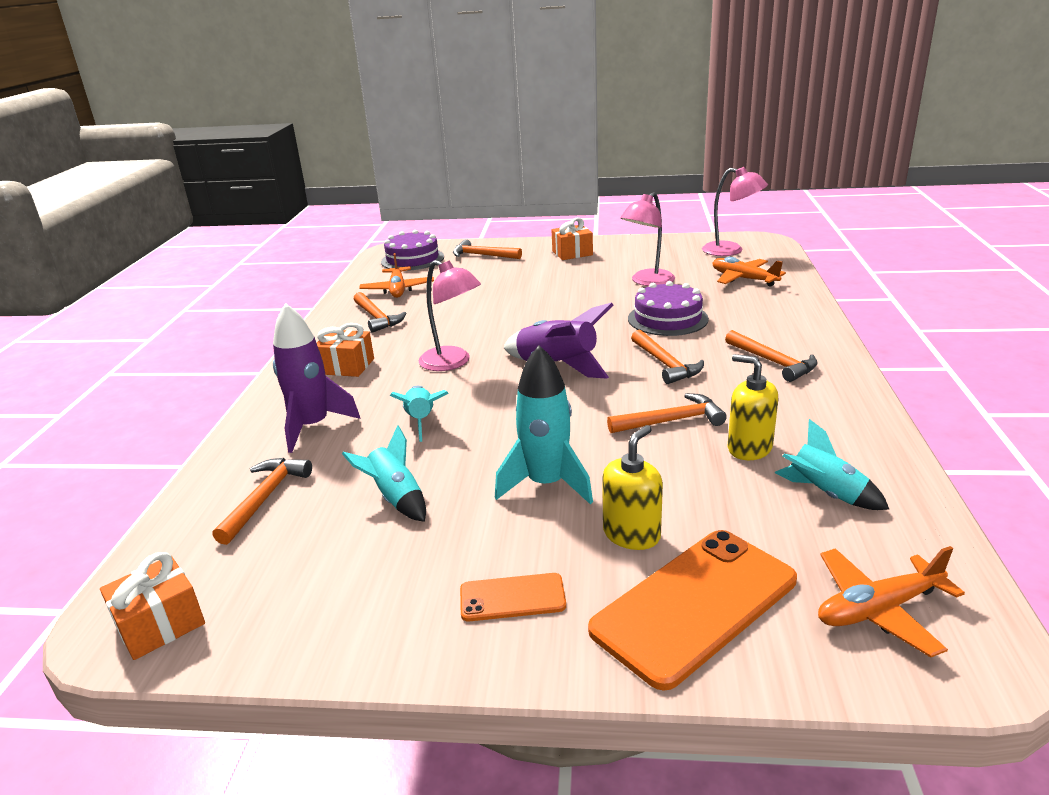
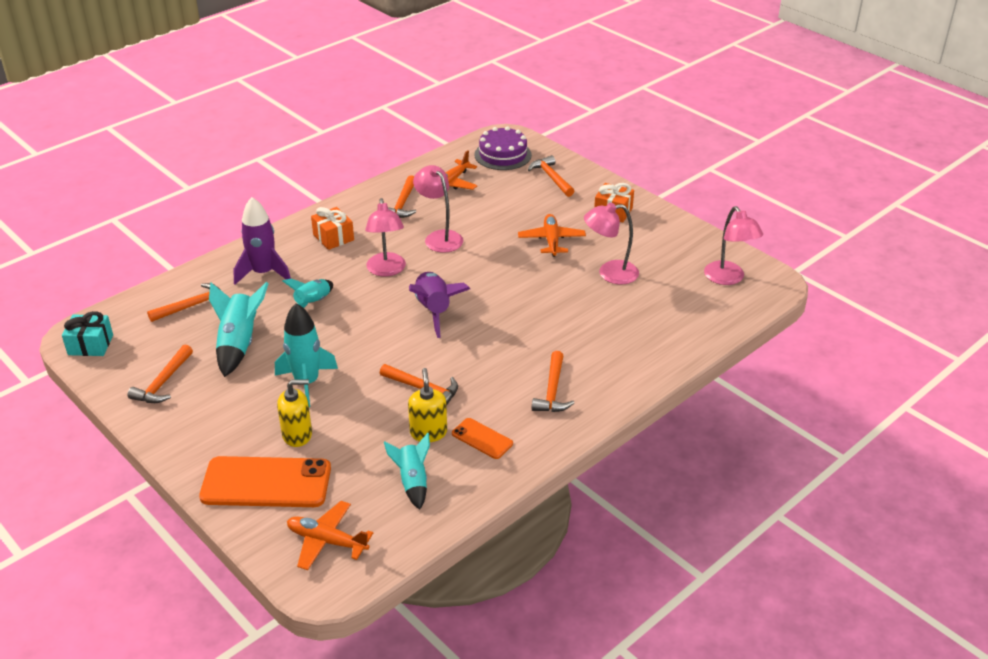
camera: 40 degrees right, 10 degrees up
(160, 624) = (90, 345): orange gift -> turquoise gift
(395, 498) = (239, 344): turquoise rocket -> turquoise rocket, size x1.52
(459, 322) = (439, 237): none -> pink lamp
(512, 598) = (210, 426): orange phone -> orange phone (482, 439)
(665, 364) = (491, 349): orange hammer -> orange hammer (163, 382)
(667, 318) = (559, 315): purple cake -> none
(743, 279) = (678, 312): orange plane -> orange plane (551, 240)

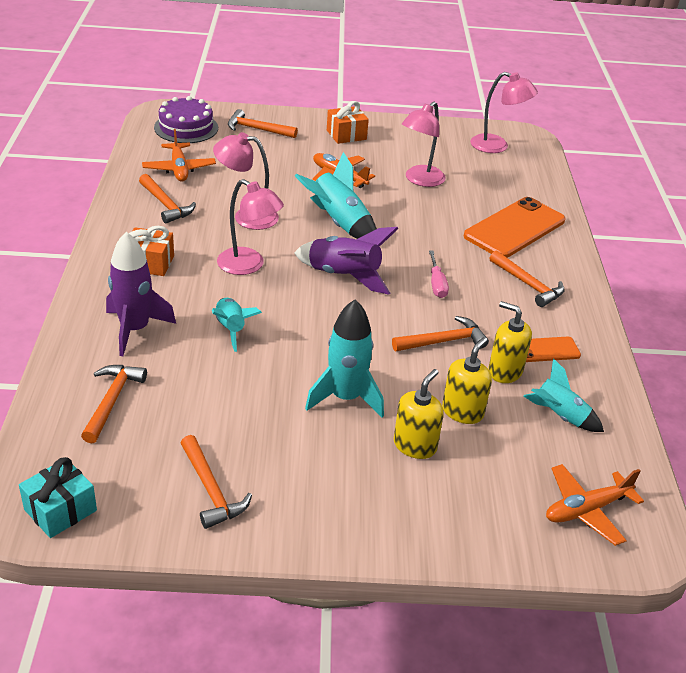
camera: 50 degrees left, 0 degrees up
(239, 344) = (224, 405): turquoise rocket -> turquoise rocket (339, 223)
(266, 483) = (461, 503): orange phone -> orange phone (514, 228)
(358, 436) = (462, 411): none -> yellow soap dispenser
(486, 351) = (437, 284): none -> pink screwdriver

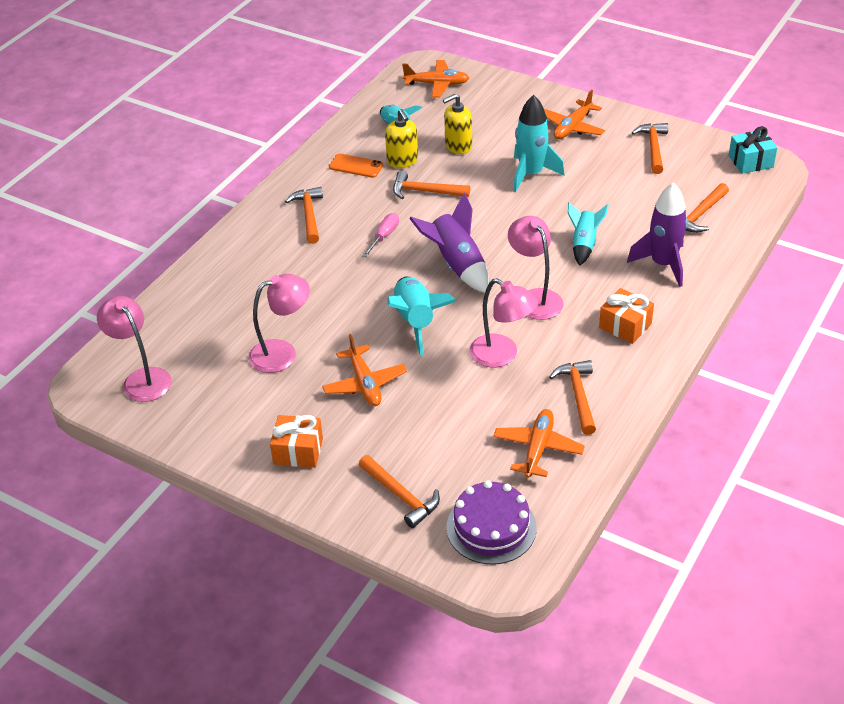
camera: 145 degrees left, 5 degrees up
(343, 491) = (572, 127): none -> orange plane
(415, 445) = (508, 137): yellow soap dispenser -> none
(514, 228) = (254, 269): orange phone -> none

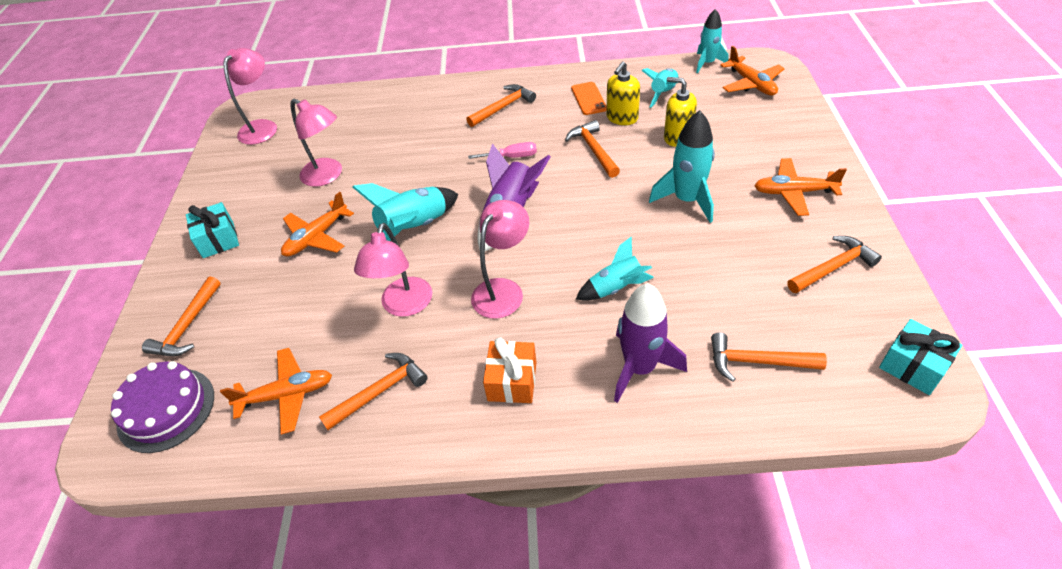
camera: 60 degrees right, 5 degrees up
(298, 451) = (218, 239): orange gift -> turquoise gift
(385, 90) = (707, 63): none -> turquoise rocket

